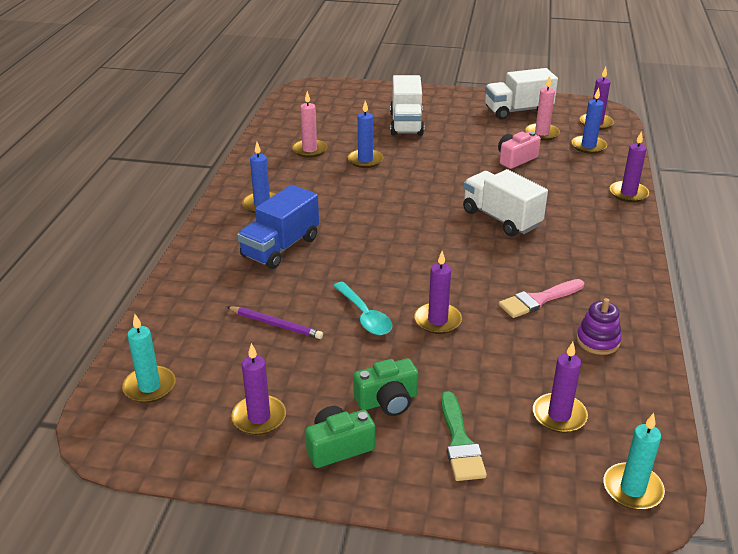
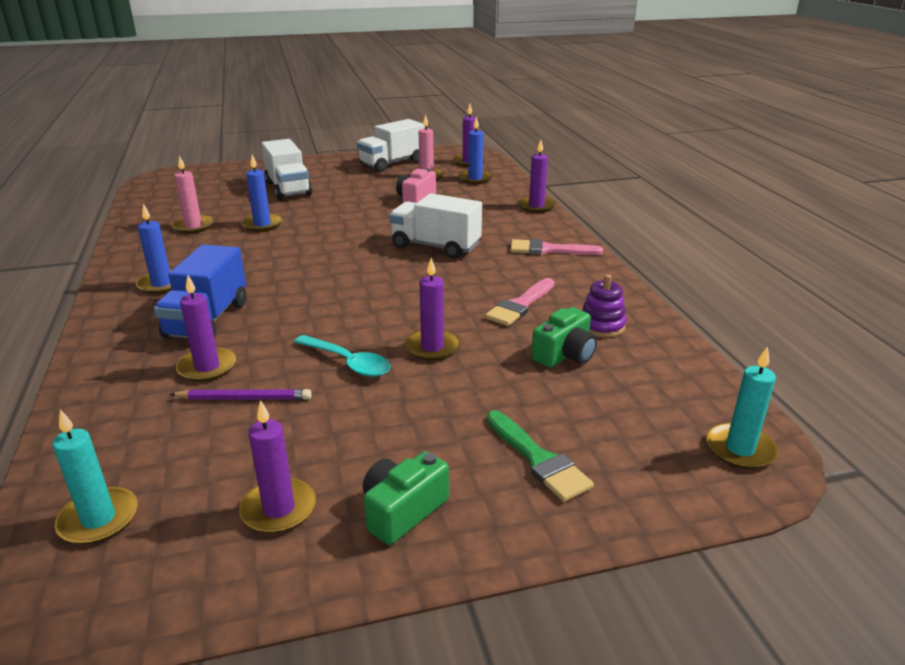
camera: 25 degrees left, 5 degrees down
(387, 401) = (429, 441): green camera -> green camera (564, 354)
(559, 415) = (618, 402): purple candle -> purple candle (207, 367)
(605, 247) = (549, 250): none -> pink brush

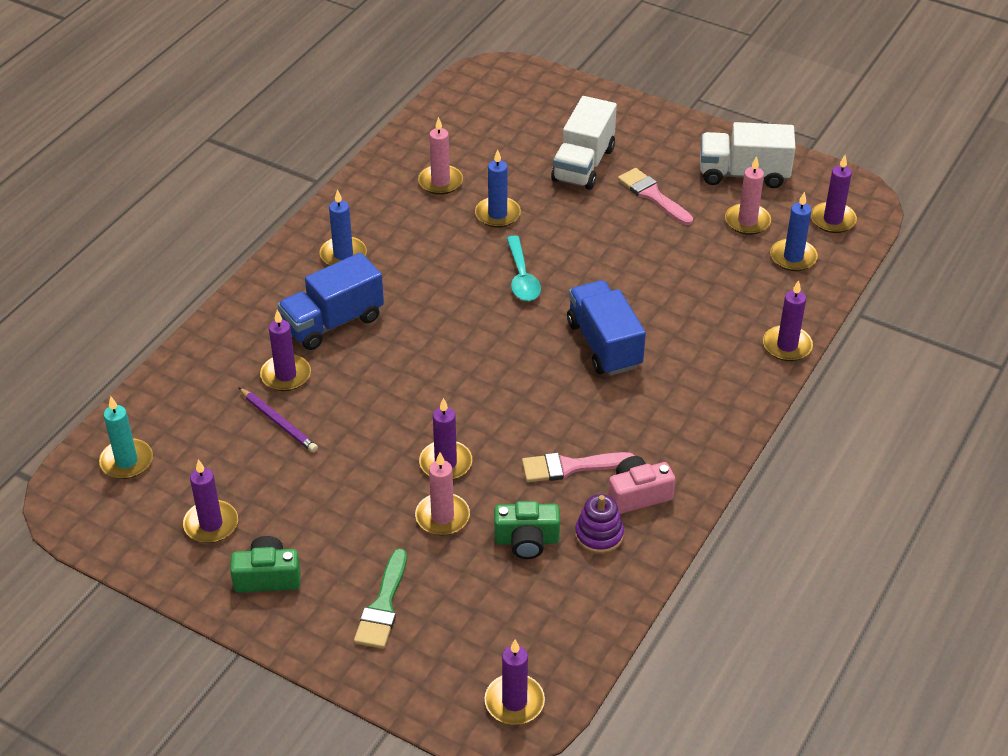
camera: 45 degrees right, 15 degrees up
(348, 362) = (373, 436): turquoise spoon -> turquoise spoon (522, 277)
(416, 198) = (684, 256): pink camera -> pink camera (638, 495)
(435, 246) = (604, 344): white truck -> blue truck
(484, 377) = (442, 517): none -> pink candle
(549, 250) = (698, 418): pink brush -> pink brush (652, 195)
(739, 449) = (514, 702): turquoise candle -> purple candle

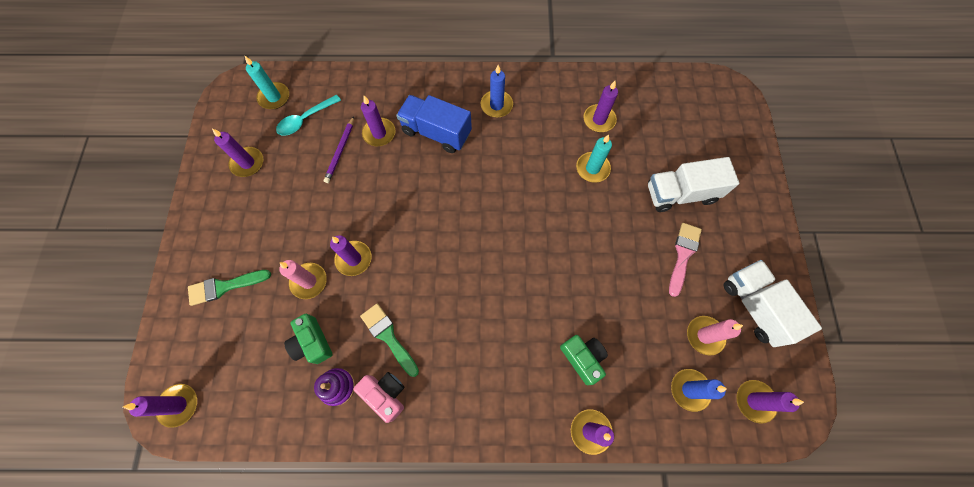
camera: 60 degrees right, 25 degrees up
(267, 577) = (221, 213): green camera -> green camera (583, 358)
(440, 182) = (599, 120): pink candle -> purple candle
(497, 214) = (592, 168): blue candle -> turquoise candle
(522, 277) = (543, 214): turquoise spoon -> turquoise spoon (305, 119)
(570, 467) = (388, 336): pink brush -> green brush
(604, 344) = (512, 299): blue truck -> none

